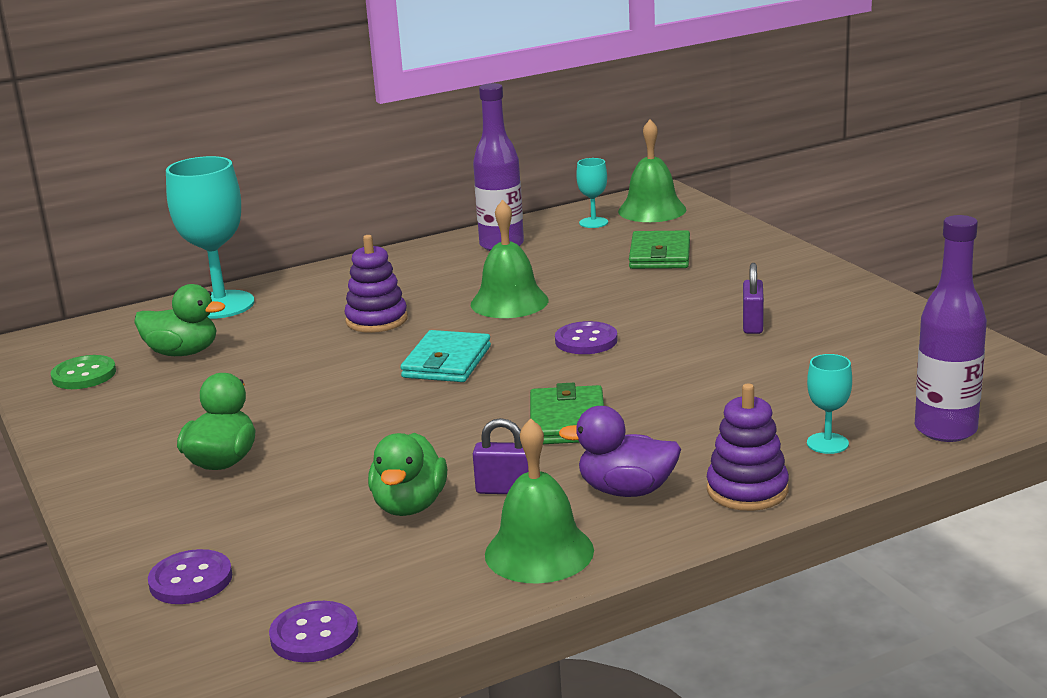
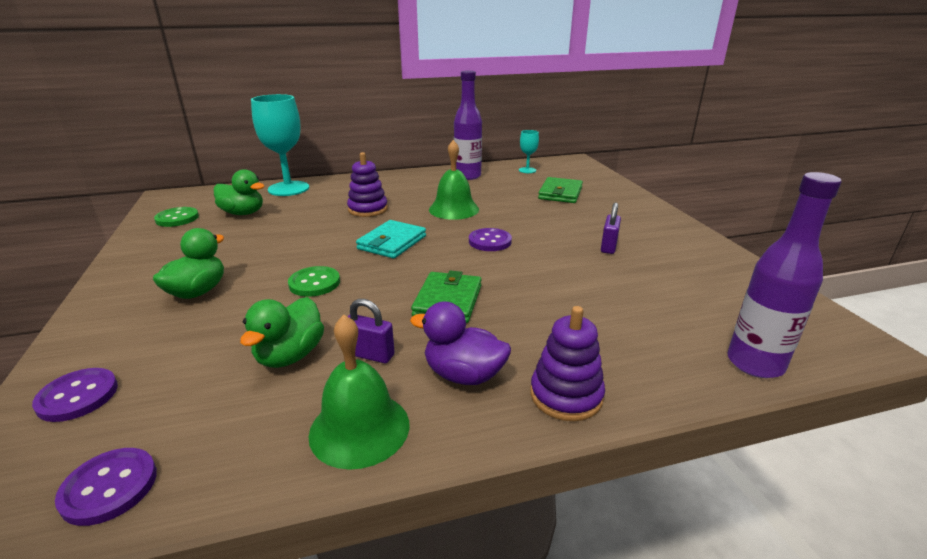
camera: 10 degrees right, 5 degrees up
(376, 428) = (314, 283): none -> green button
(652, 210) = (565, 167): green bell -> none
(827, 443) = (647, 358): turquoise goblet -> none

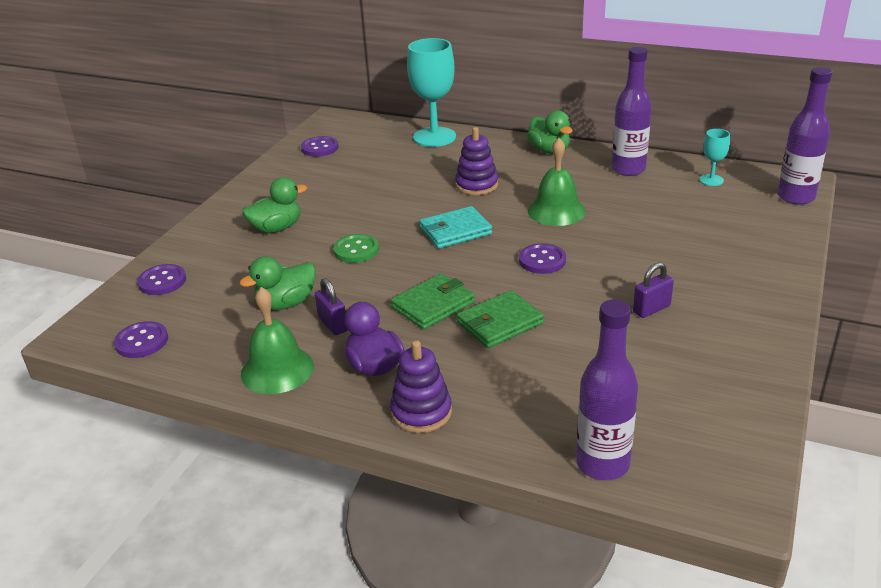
camera: 40 degrees right, 5 degrees up
(177, 218) = (320, 148): green button -> purple button
(243, 213) = (371, 157): green duck -> green duck (549, 150)
(560, 193) = (702, 225): green wallet -> green wallet (499, 323)
(586, 167) = (796, 197): none -> purple bottle

